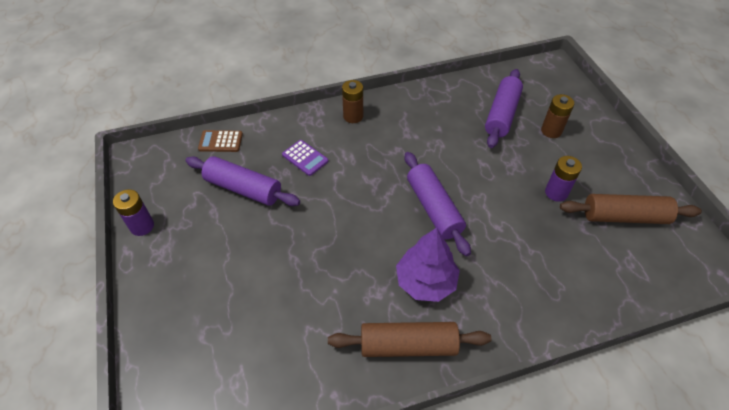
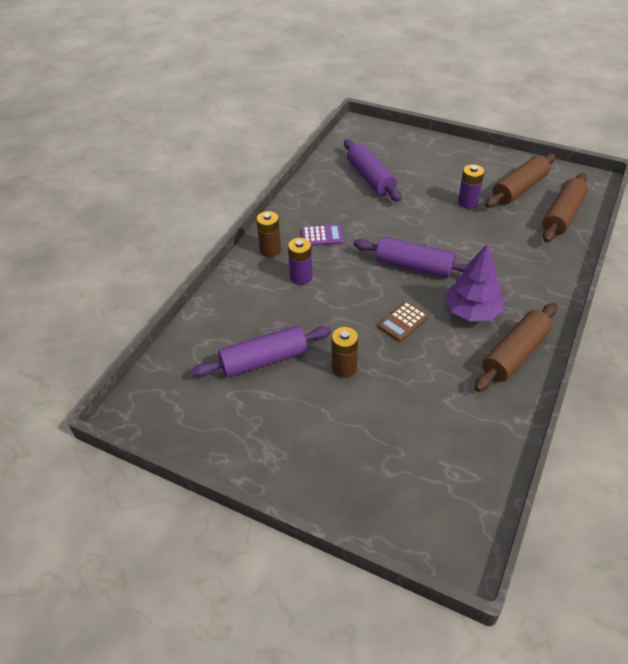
camera: 45 degrees left, 5 degrees down
(142, 226) = (222, 453): purple battery -> purple battery (301, 277)
(220, 141) = (189, 344): brown calculator -> brown calculator (403, 322)
(305, 158) = (278, 303): purple calculator -> purple calculator (322, 236)
(551, 131) = (414, 168): brown battery -> brown battery (344, 368)
(632, 272) = (562, 215): none -> brown rolling pin

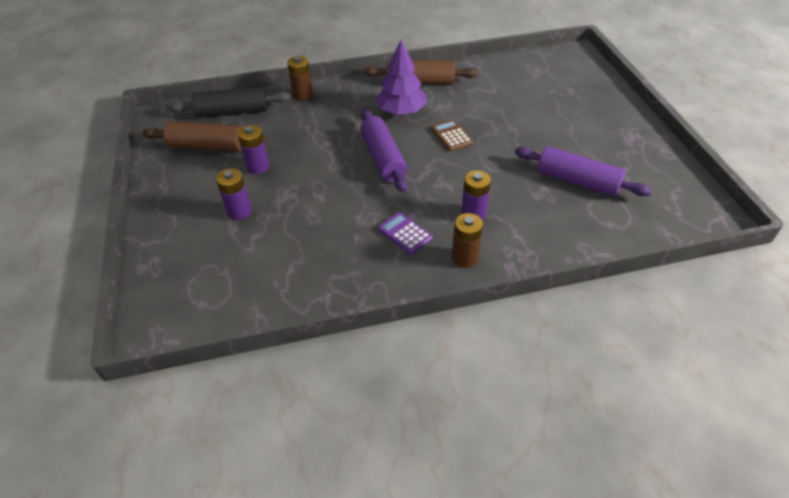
camera: 130 degrees left, 0 degrees up
(344, 368) = (528, 140): brown battery -> brown battery (303, 95)
(370, 178) = (271, 252): purple rolling pin -> none
(403, 322) = (451, 136): brown calculator -> brown calculator turned 120 degrees counterclockwise
(424, 179) = (239, 211): none -> purple battery
(562, 215) = (232, 112): brown rolling pin -> black rolling pin

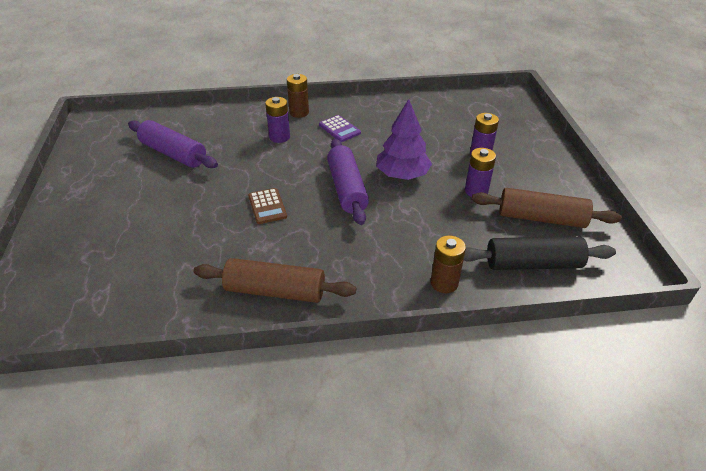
camera: 175 degrees left, 5 degrees down
(401, 111) = (314, 243): purple tree -> purple tree (402, 175)

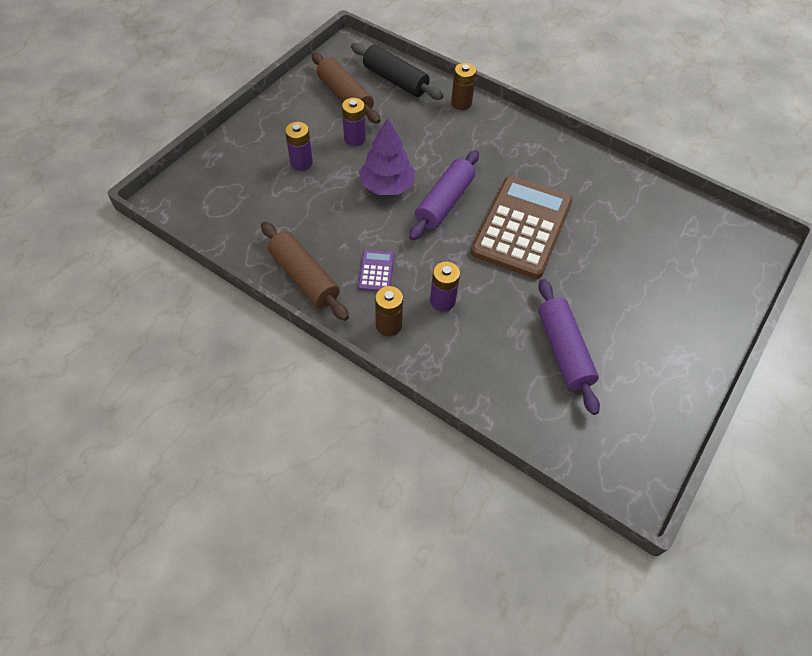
camera: 140 degrees left, 15 degrees up
(267, 206) = (522, 227): brown calculator -> brown calculator, size x2.43
(275, 291) = (569, 161): brown rolling pin -> brown rolling pin (304, 277)

